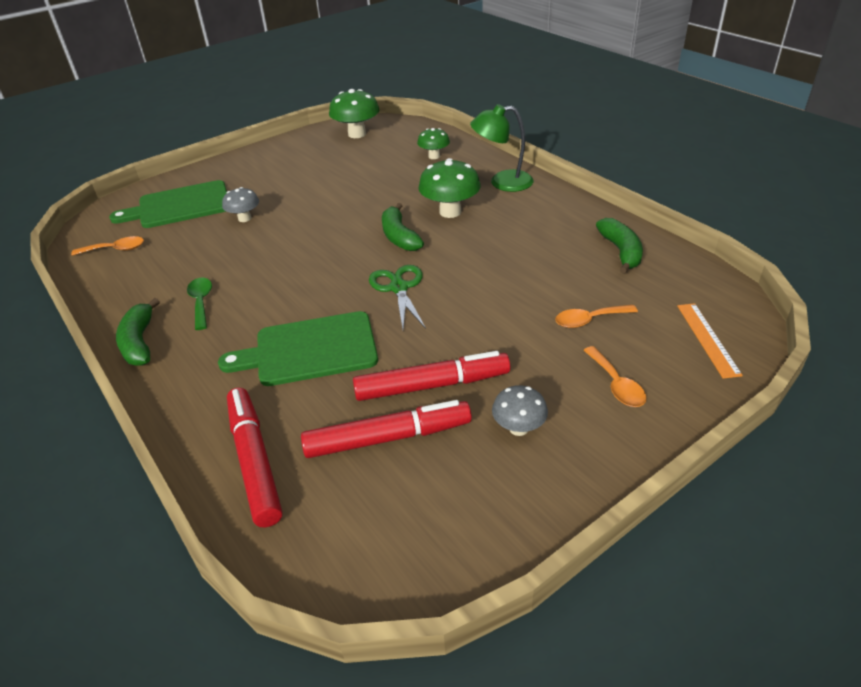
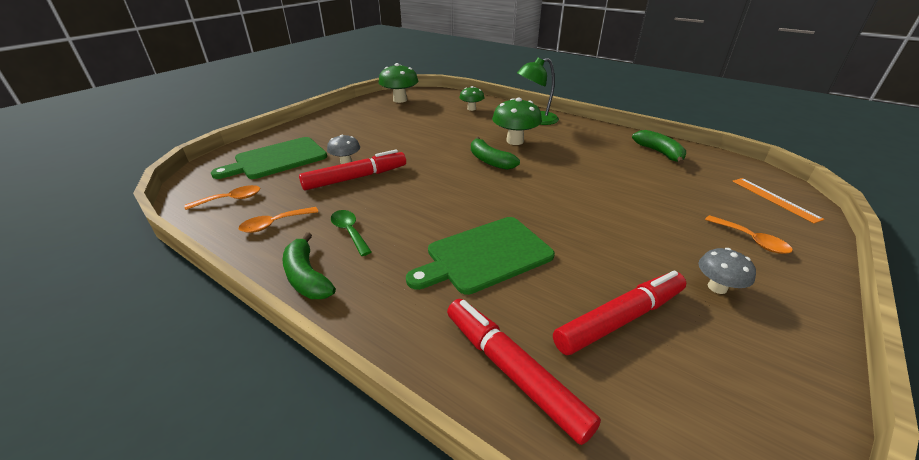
camera: 20 degrees left, 5 degrees down
(399, 288) = (521, 196): green scissors -> none
(432, 385) = (616, 266): red marker -> red marker (356, 178)
(589, 320) = (685, 198): orange spoon -> orange spoon (274, 224)

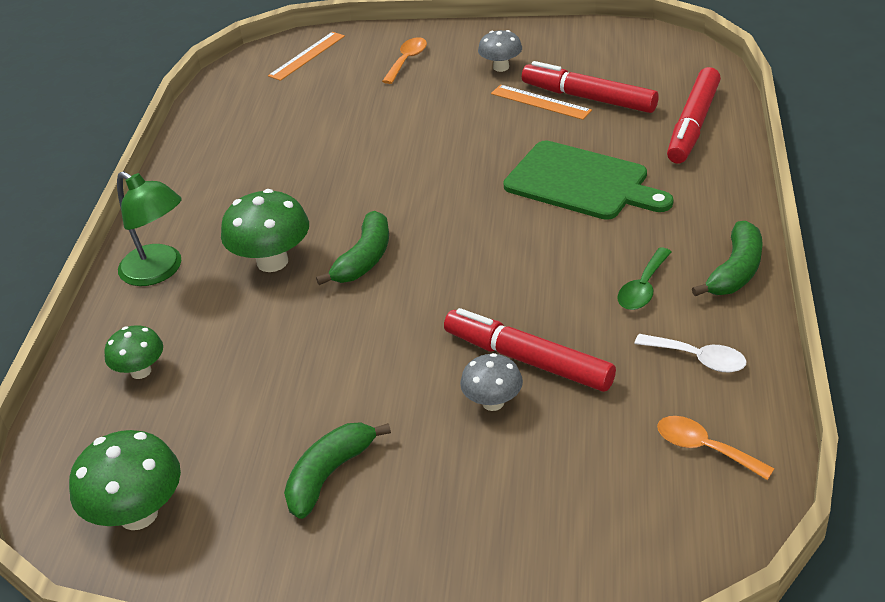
camera: 115 degrees left, 5 degrees up
(274, 224) = (698, 358): orange spoon -> white spoon
(277, 159) = (558, 499): green cutting board -> none
(630, 285) = (540, 102): none -> orange ruler
(659, 152) = (227, 135): green banana -> green banana (329, 475)

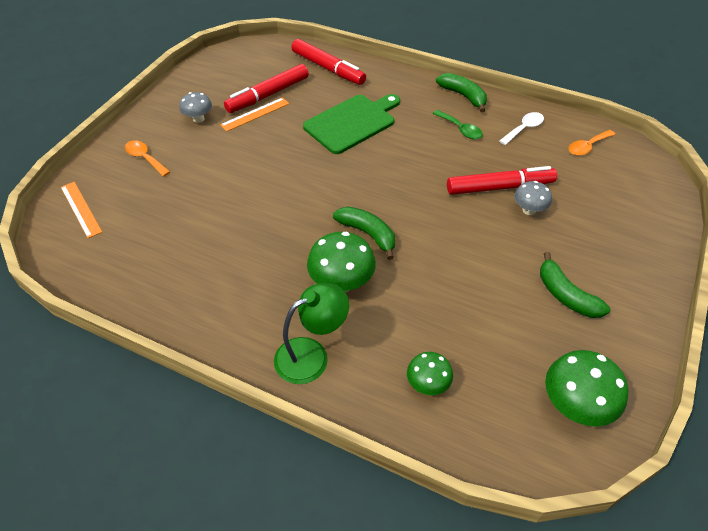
camera: 75 degrees left, 10 degrees up
(528, 360) = (499, 187): red marker -> red marker turned 150 degrees counterclockwise

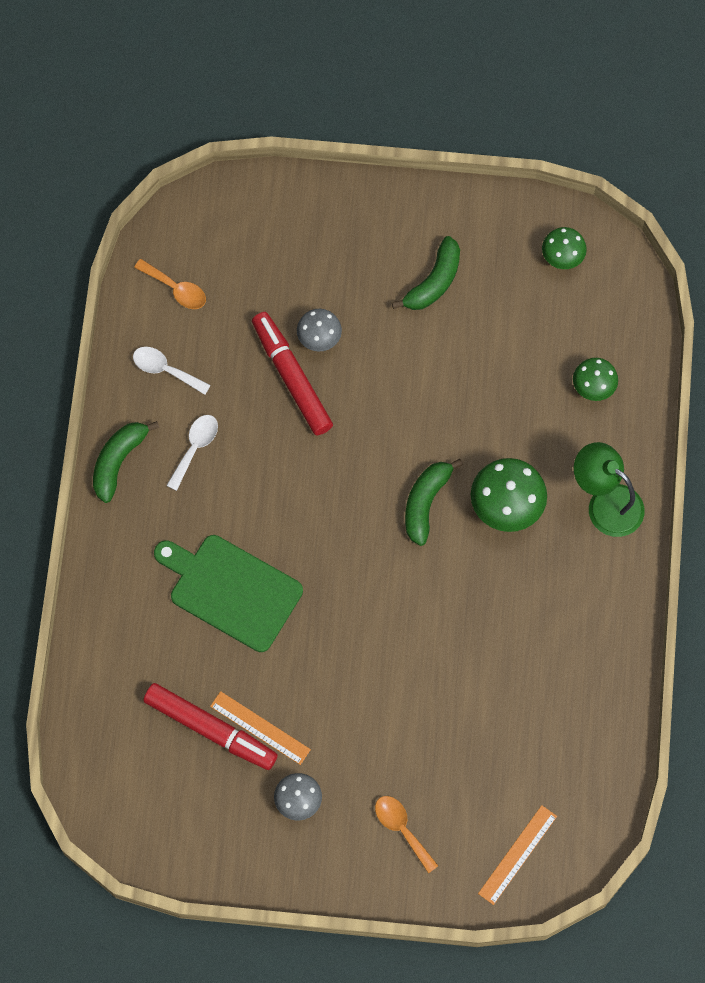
camera: 110 degrees left, 20 degrees up
(145, 158) = (402, 829): orange spoon -> orange spoon turned 120 degrees clockwise
(328, 68) = (115, 670): red marker -> none
(460, 129) = (195, 448): green spoon -> white spoon
(575, 405) = (562, 257): green mushroom -> green mushroom, size x0.61

